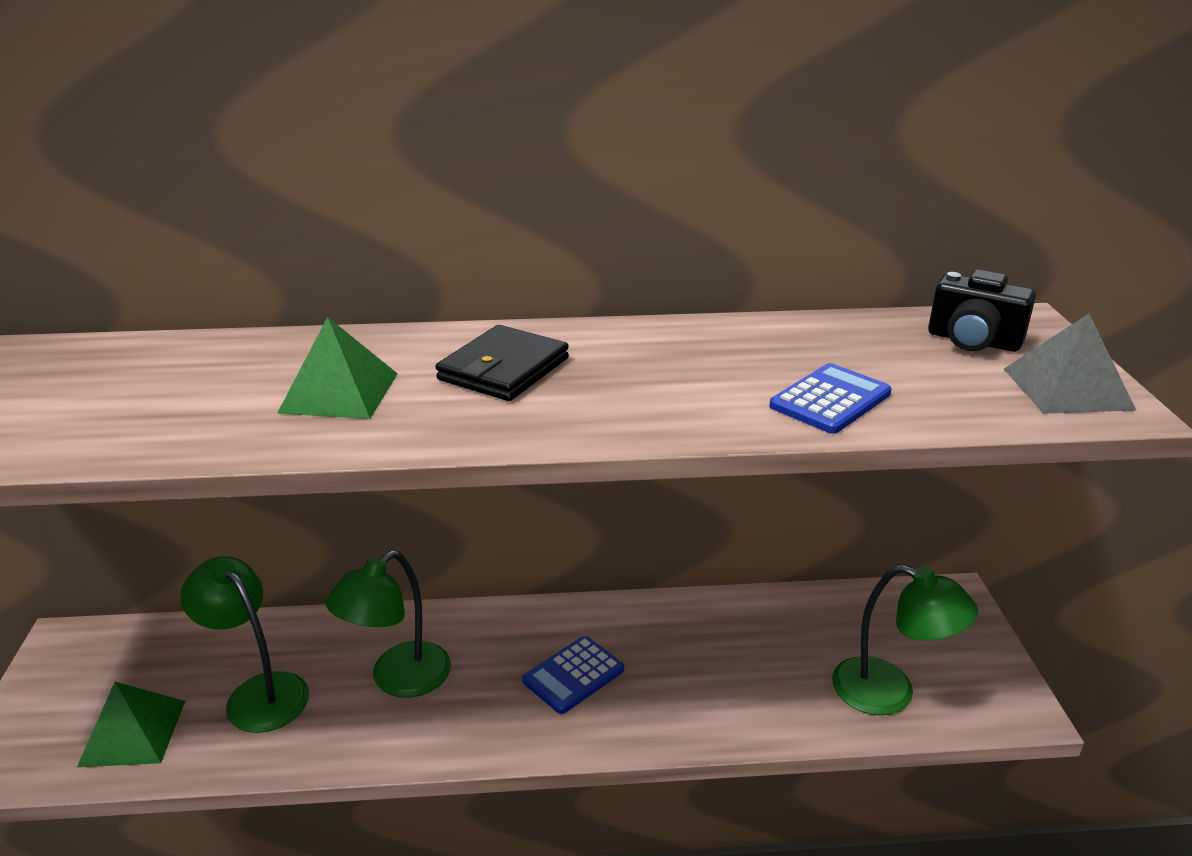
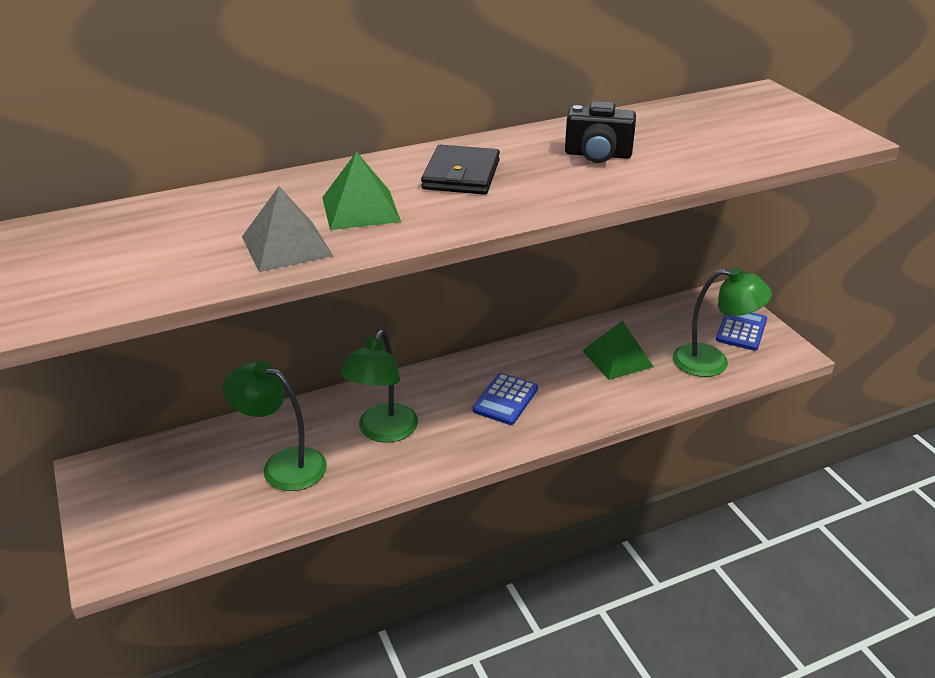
camera: 20 degrees left, 5 degrees up
(132, 733) = (204, 514): green pyramid -> green pyramid (617, 358)
(830, 400) = (687, 159): blue calculator -> blue calculator (741, 330)
(973, 341) = (743, 110): black camera -> black camera (598, 155)
(1067, 388) = (815, 130): grey pyramid -> grey pyramid (287, 246)

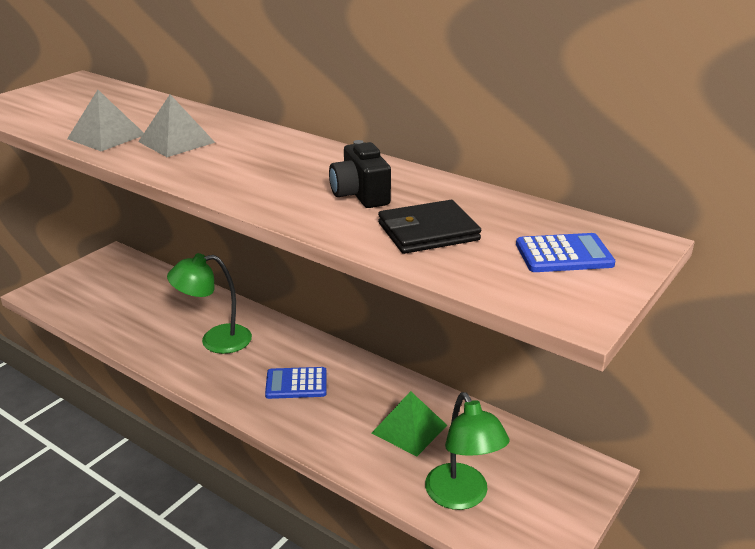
camera: 60 degrees right, 5 degrees down
(283, 465) = (154, 314): green lamp -> none
(360, 209) = (176, 142): green pyramid -> grey pyramid
(461, 175) = (264, 157): black wallet -> black wallet (428, 232)
(741, 330) = (543, 505): blue calculator -> blue calculator (564, 254)

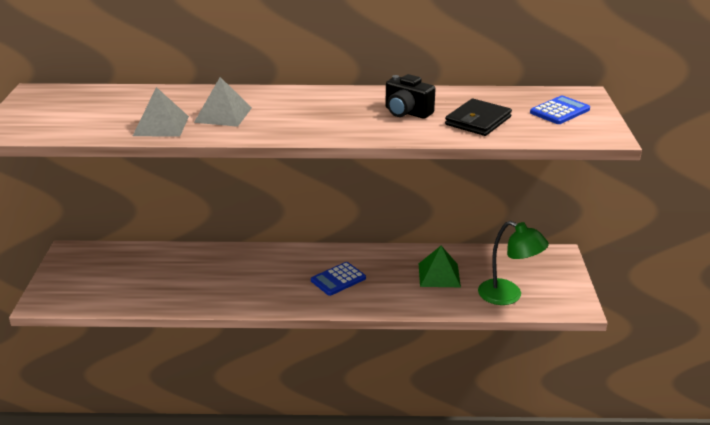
camera: 35 degrees left, 0 degrees up
(215, 340) = (245, 276): green lamp -> none

